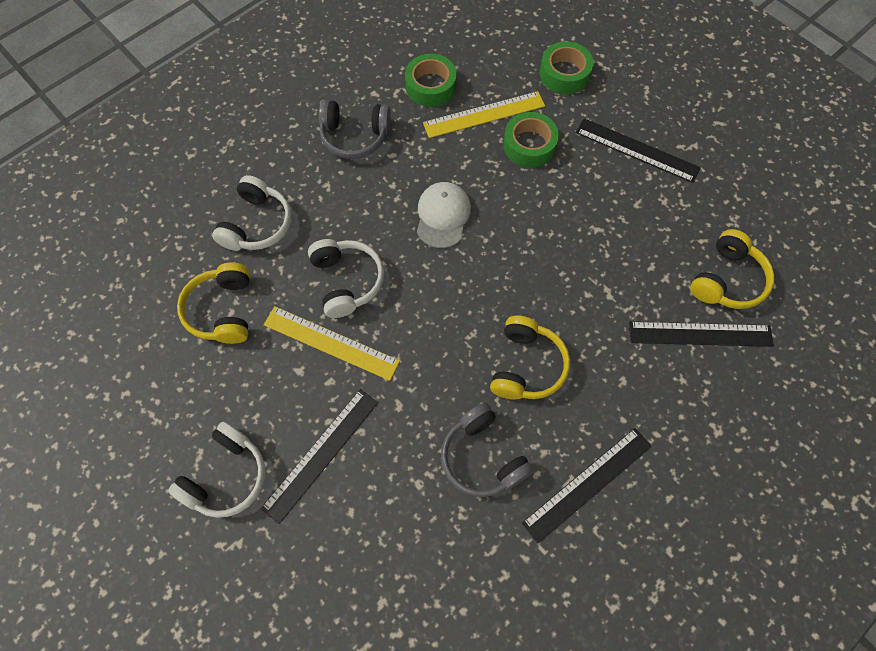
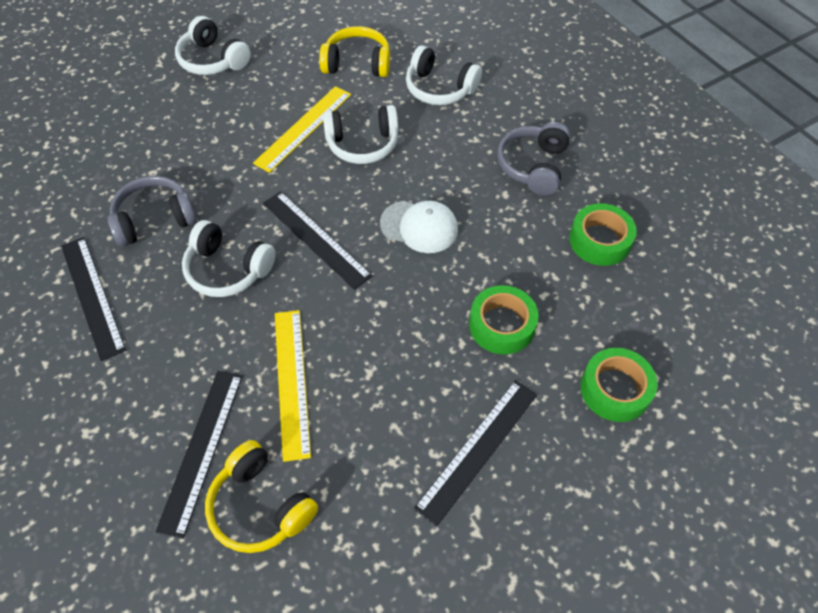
camera: 100 degrees right, 10 degrees down
(321, 454) = (206, 114): black ruler -> black ruler (315, 239)
(484, 115) = (553, 286): yellow ruler -> yellow ruler (291, 381)
(526, 366) = (227, 269): yellow headphones -> white headphones

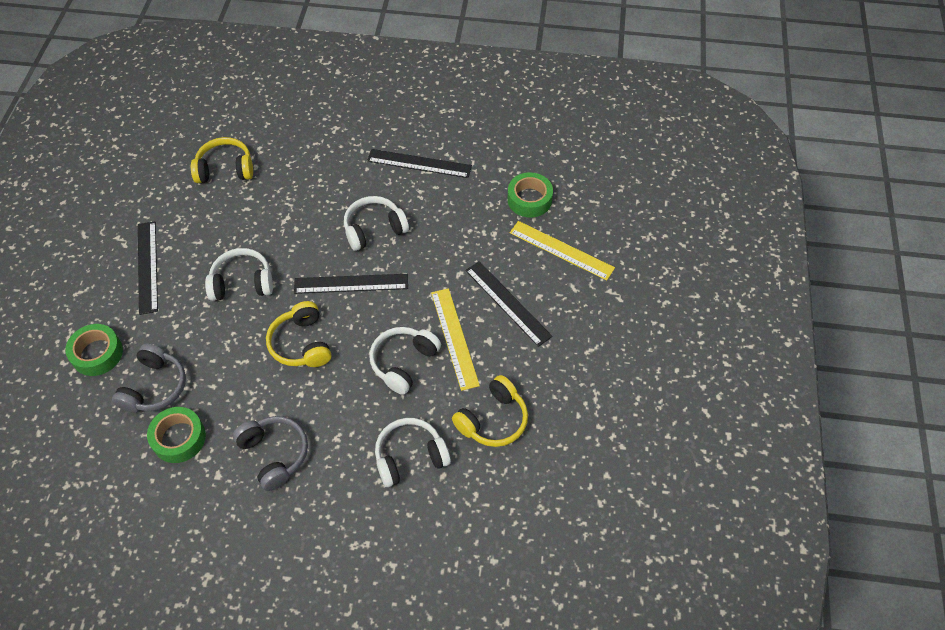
camera: 130 degrees right, 0 degrees up
(154, 219) = (450, 215): grey headphones -> grey headphones (155, 387)
(201, 449) = (277, 163): black ruler -> black ruler (508, 303)
(212, 60) = (584, 326): white headphones -> white headphones (242, 282)
(291, 381) = (272, 216): yellow ruler -> yellow ruler (561, 250)
(419, 227) = (301, 344): white cap -> yellow headphones
(502, 325) = (192, 332): green tape -> green tape (529, 199)

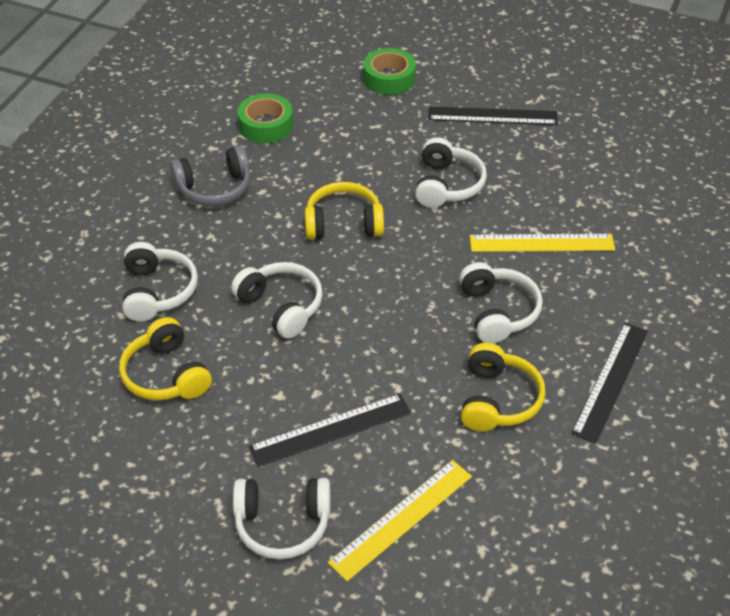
camera: 105 degrees right, 10 degrees down
(155, 387) = (333, 113): grey headphones -> none
(225, 169) = (633, 186): yellow headphones -> yellow headphones (498, 400)
(351, 283) = (415, 277): black ruler -> none
(454, 338) = (297, 361): yellow ruler -> yellow ruler (542, 243)
(529, 199) = (511, 502): green tape -> none
(589, 310) = (282, 524): none -> white headphones

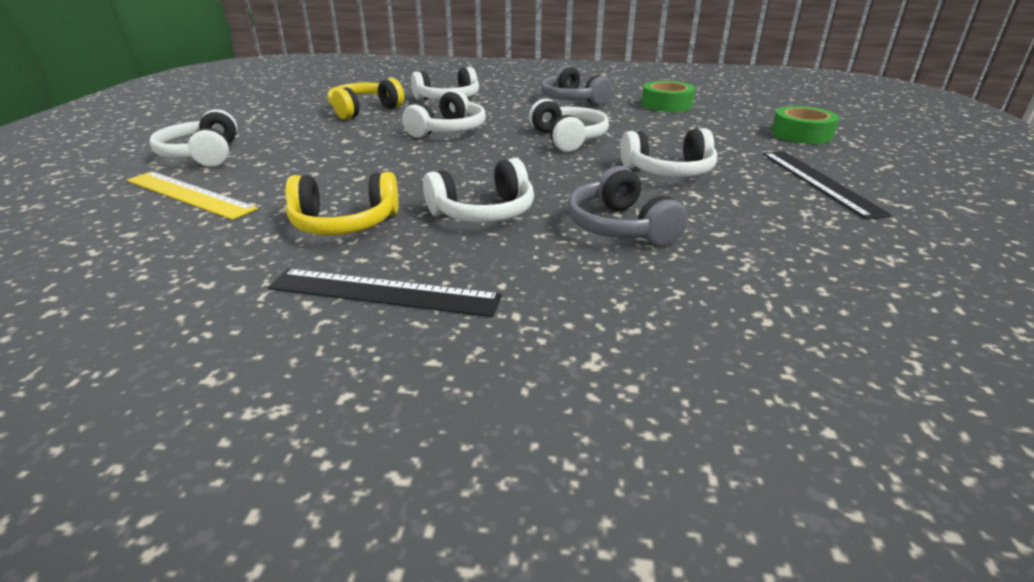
camera: 75 degrees right, 15 degrees down
(330, 430) = (305, 159): black ruler -> none
(343, 223) = (568, 139): yellow headphones -> white headphones
(542, 243) = (620, 227): yellow ruler -> grey headphones

